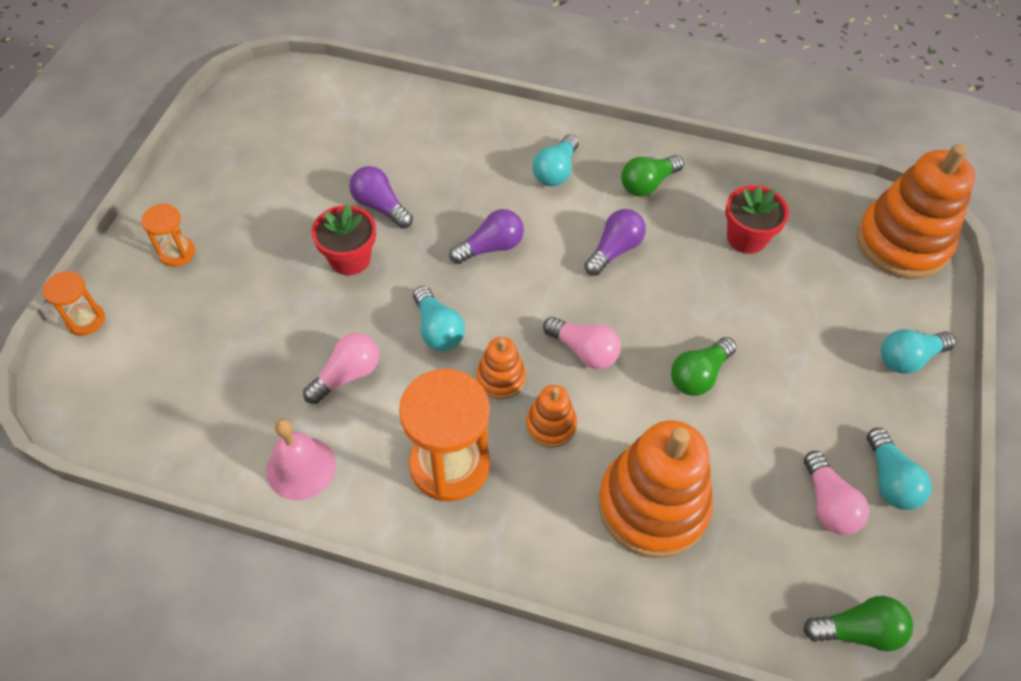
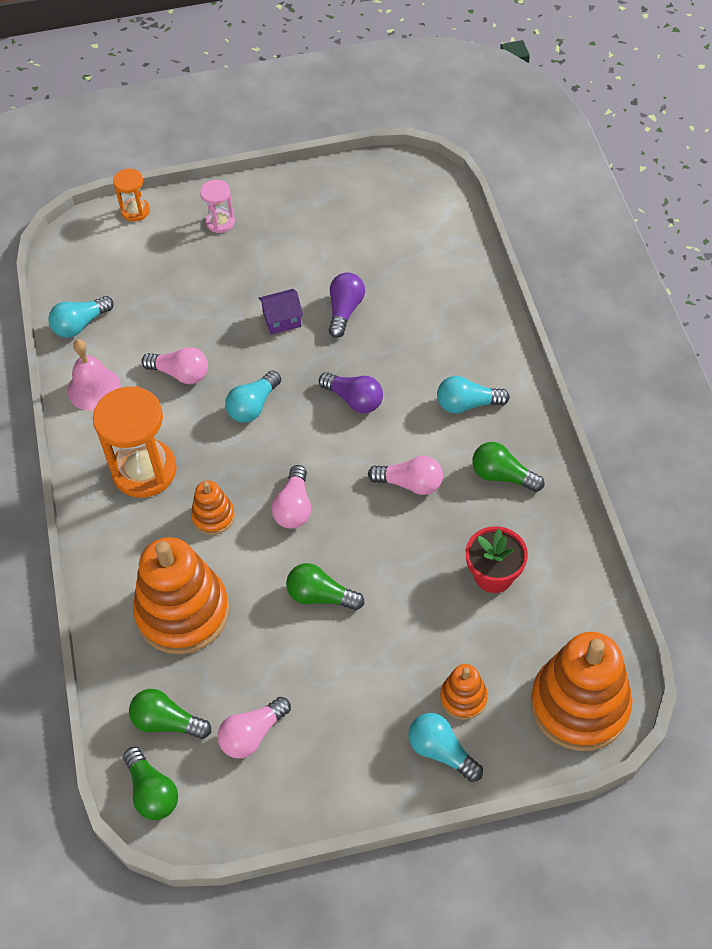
camera: 65 degrees right, 0 degrees up
(177, 253) = (220, 222): orange hourglass -> pink hourglass
(350, 259) = (282, 320): red flower pot -> purple house
(501, 378) = (235, 466): orange stacking toy -> orange stacking toy (463, 698)
(614, 250) = (410, 483): purple light bulb -> pink light bulb
(779, 579) = (167, 722): none -> green light bulb
(889, 480) = (302, 774): turquoise light bulb -> turquoise light bulb (80, 325)

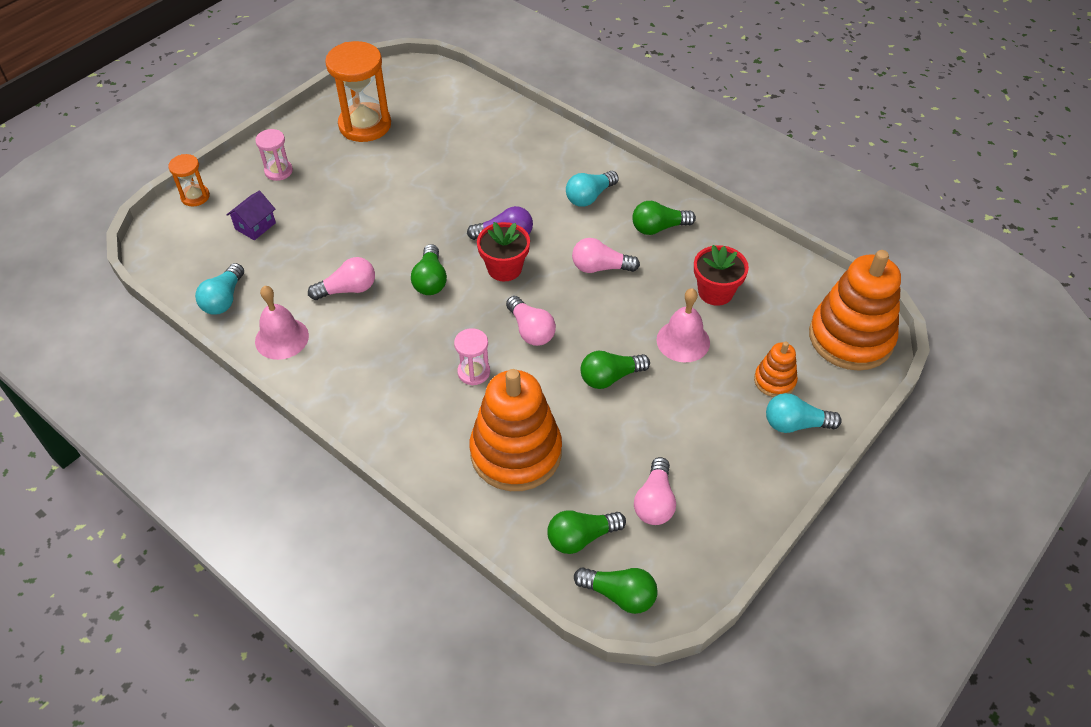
camera: 40 degrees left, 5 degrees down
(144, 470) = (384, 372): orange hourglass -> orange hourglass (365, 125)
(213, 516) = (473, 372): orange stacking toy -> pink hourglass
(253, 406) = (430, 280): turquoise light bulb -> green light bulb
(282, 320) = (396, 212): purple house -> purple house (255, 226)
(325, 432) = (504, 268): none -> red flower pot
(345, 310) = (439, 182): purple light bulb -> none
(410, 483) = (600, 267): pink light bulb -> pink light bulb turned 150 degrees counterclockwise
(417, 604) = (683, 341): none -> pink bell

